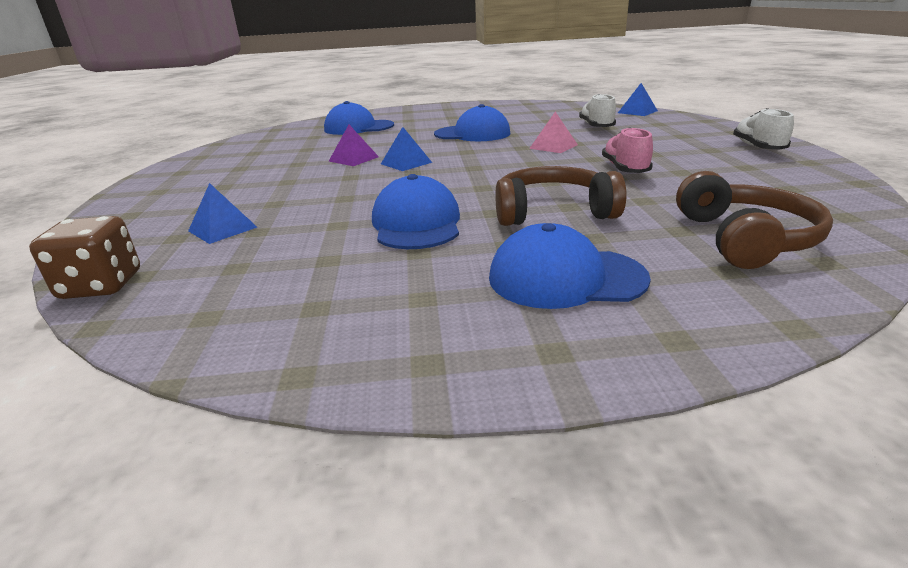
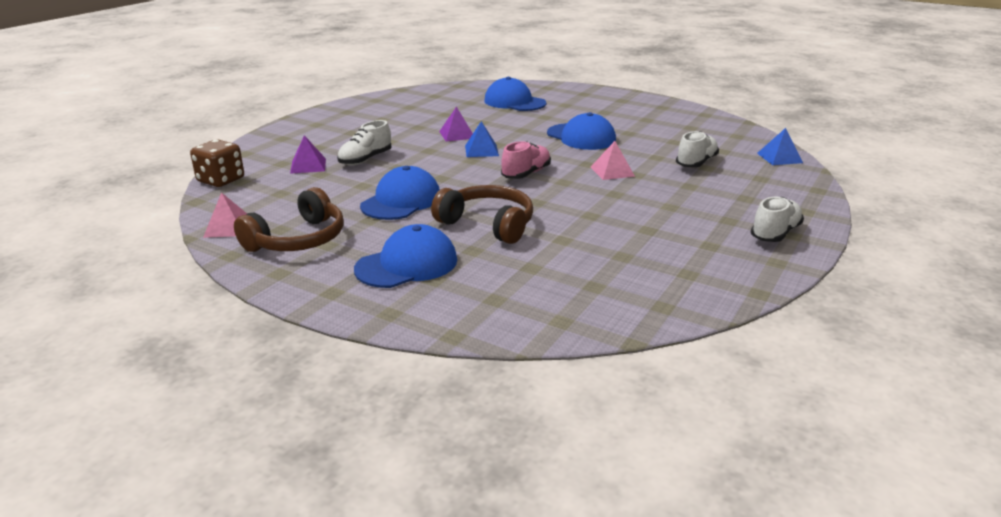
camera: 35 degrees right, 0 degrees up
(221, 339) = (228, 227): none -> pink pyramid
(223, 229) = (308, 166): blue pyramid -> purple pyramid
(291, 203) = (365, 160): none -> white shoe
(565, 278) = (407, 264): blue cap -> blue cap turned 105 degrees clockwise
(625, 169) = (612, 211): pink shoe -> pink shoe (526, 174)
(744, 239) = (553, 289): brown headphones -> brown headphones (298, 239)

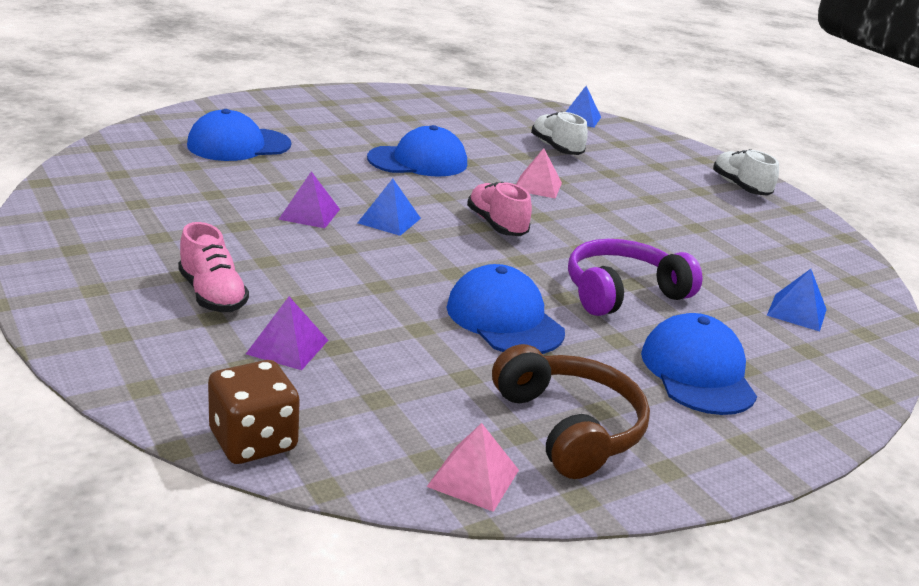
camera: 65 degrees left, 0 degrees up
(338, 141) = (212, 295): none -> pink shoe
(365, 160) = (321, 298): white shoe -> none
(488, 224) = (622, 292): brown headphones -> purple headphones
(555, 288) = (797, 312): none -> blue pyramid

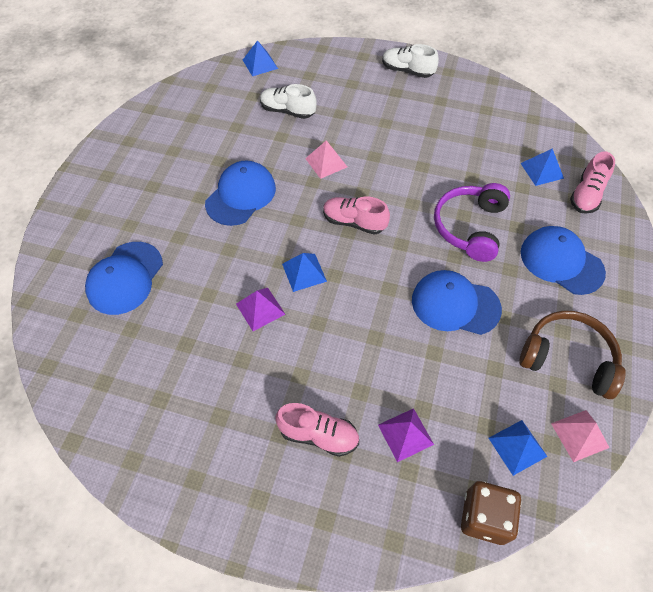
camera: 40 degrees left, 30 degrees up
(383, 432) = (517, 447): none -> blue pyramid
(831, 356) = (586, 195): none -> pink shoe

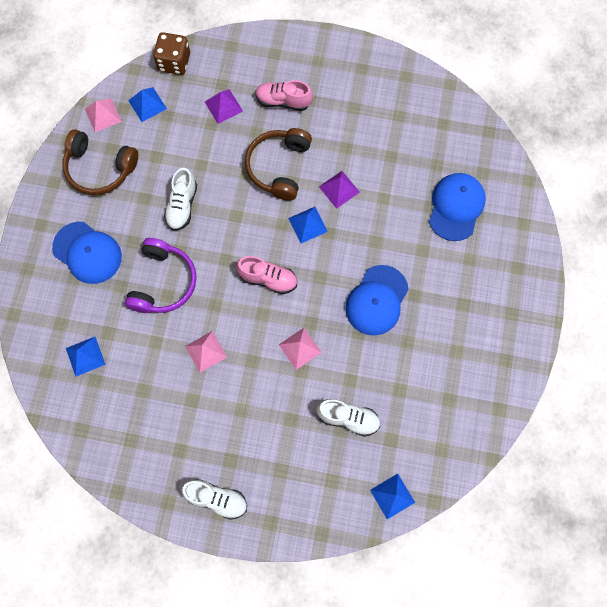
camera: 175 degrees right, 15 degrees up
(332, 341) = (279, 167): none -> brown headphones
(420, 166) = (206, 351): none -> pink pyramid
(455, 304) = (182, 205): blue cap -> white shoe
(586, 195) = (48, 329): pink shoe -> none

